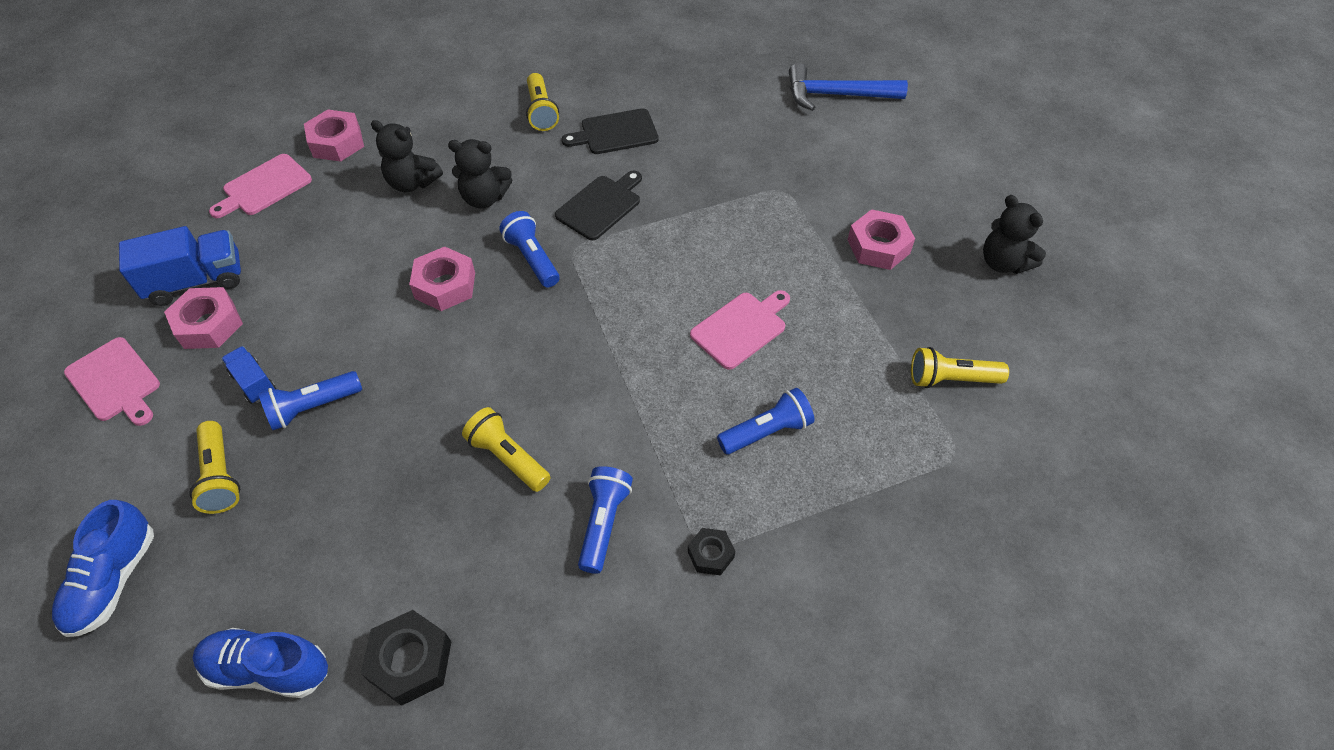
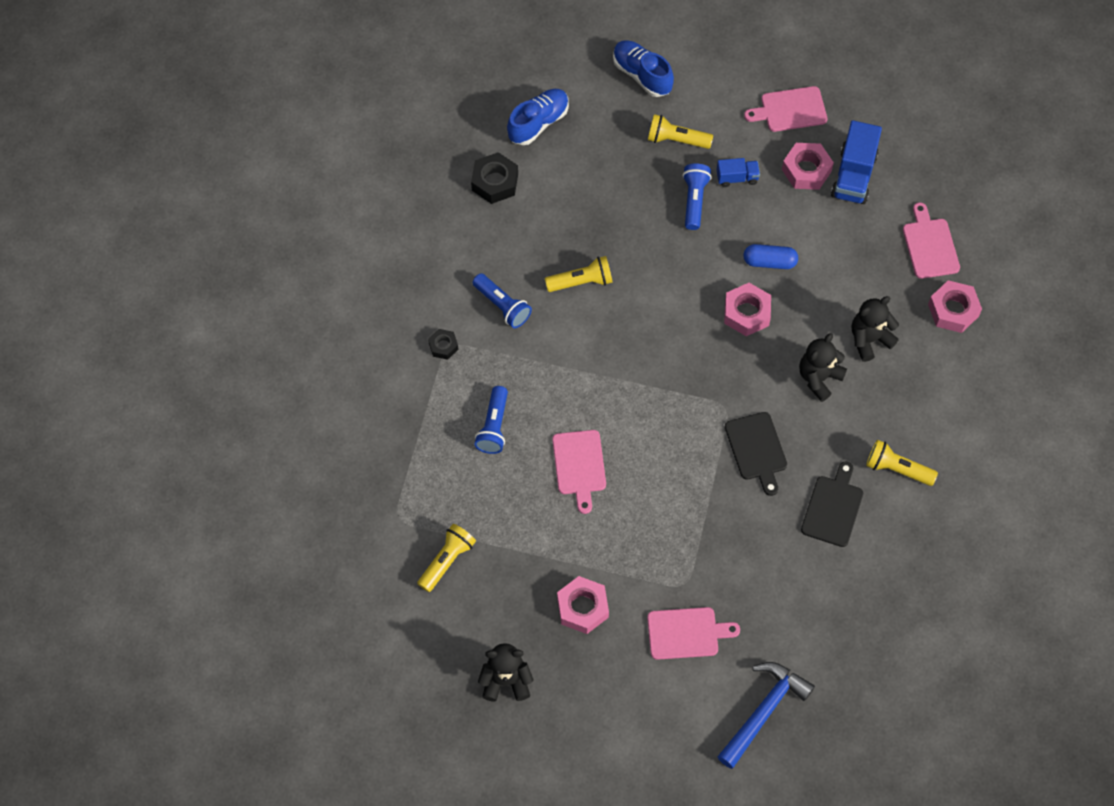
camera: 125 degrees right, 10 degrees up
(363, 297) = (769, 262): none -> blue capsule
(532, 258) = (734, 377): blue flashlight -> none
(824, 168) = (686, 633): none -> pink cutting board

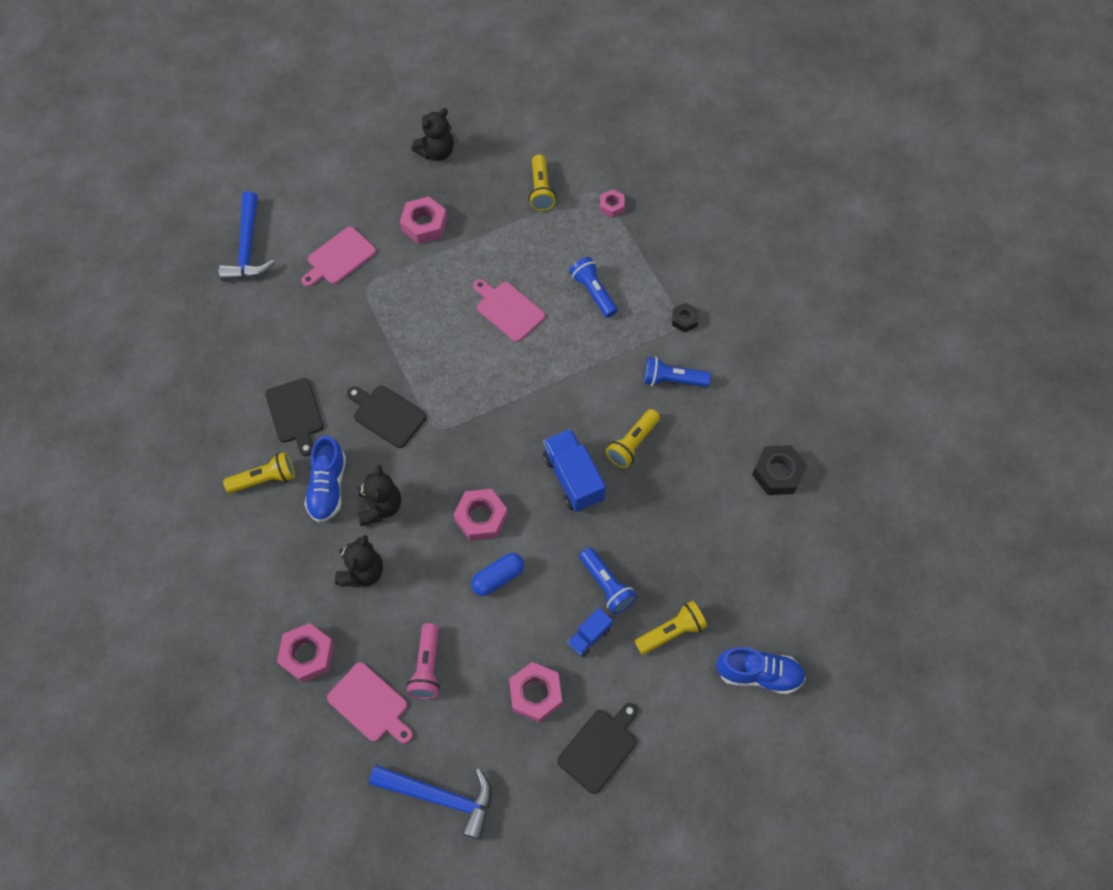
camera: 140 degrees right, 0 degrees up
(400, 495) = (612, 206): none -> pink nut
(538, 123) = (797, 553): blue shoe -> blue shoe (328, 487)
(790, 110) = (599, 748): pink cutting board -> black cutting board
(853, 175) = (489, 723): blue truck -> blue truck (573, 478)
(870, 240) = (427, 667): none -> pink flashlight
(922, 157) = (440, 797): none -> blue hammer

